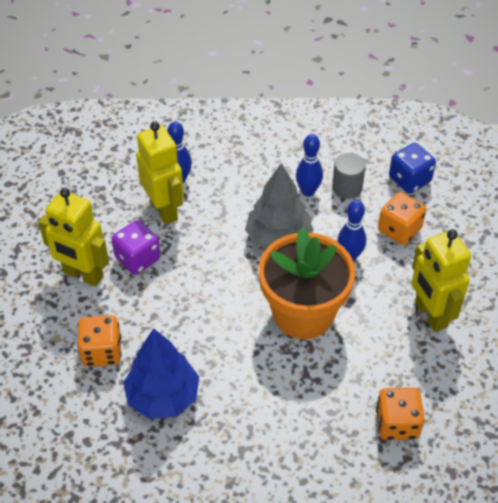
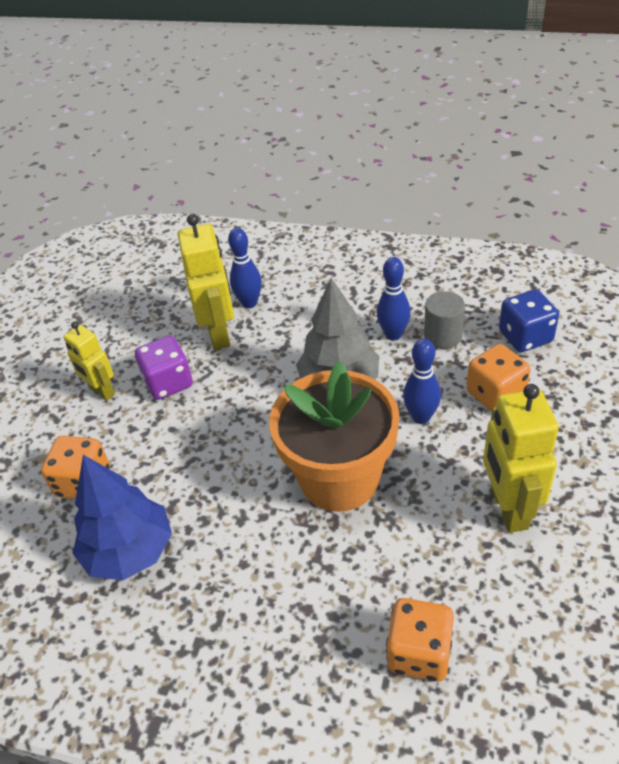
camera: 20 degrees right, 5 degrees down
(83, 275) = (101, 391): yellow robot -> yellow robot, size x0.63

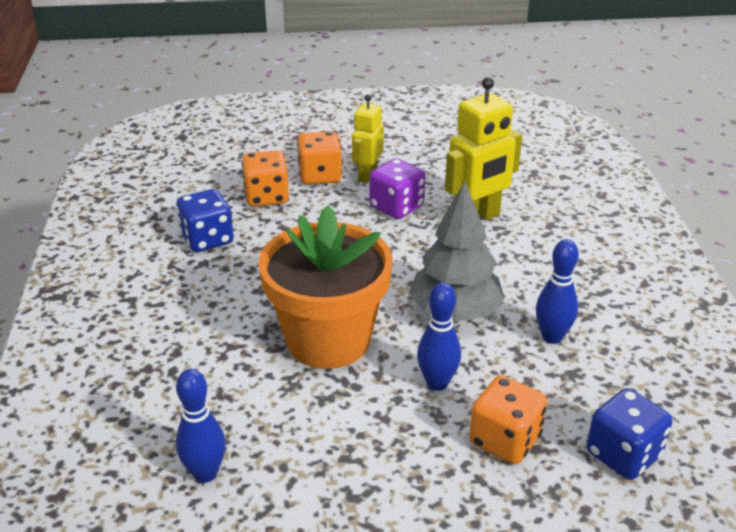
camera: 65 degrees right, 10 degrees down
(129, 551) = (207, 239): blue tree -> blue dice
(249, 303) = (532, 225): blue bowling pin -> blue bowling pin (205, 473)
(419, 652) = (145, 435): orange dice -> orange dice (320, 176)
(443, 336) = (575, 378): grey cylinder -> none
(508, 508) = (337, 476): yellow robot -> none

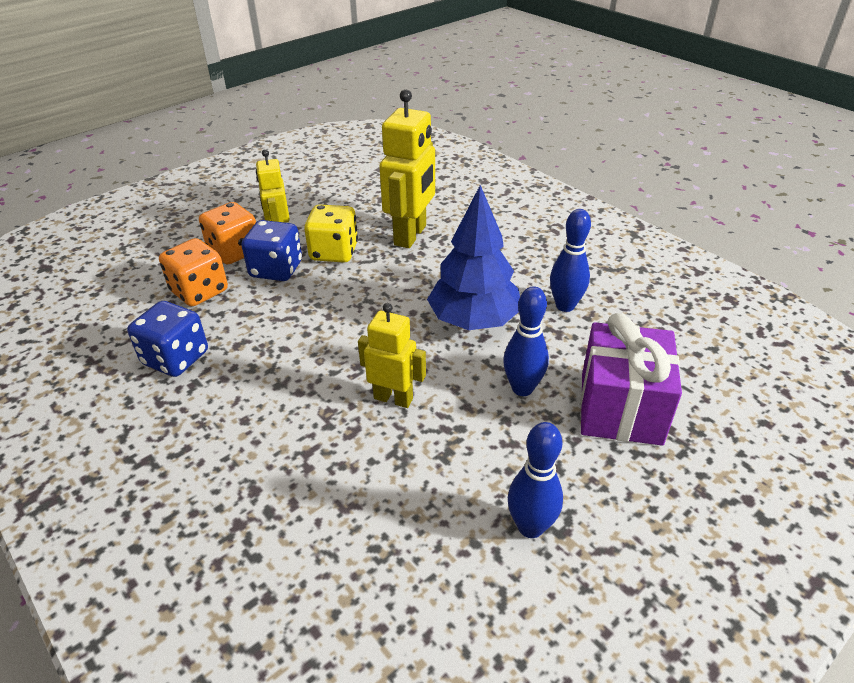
camera: 35 degrees left, 5 degrees up
(205, 473) = (410, 598): blue bowling pin -> blue bowling pin (530, 527)
(328, 340) = (393, 398): orange flower pot -> yellow robot
(396, 207) = (334, 252): purple dice -> yellow dice
(455, 312) = (474, 321): grey tree -> blue tree
(505, 440) = (620, 408): orange dice -> purple gift
(623, 454) = (706, 372): blue dice -> blue dice (276, 269)

